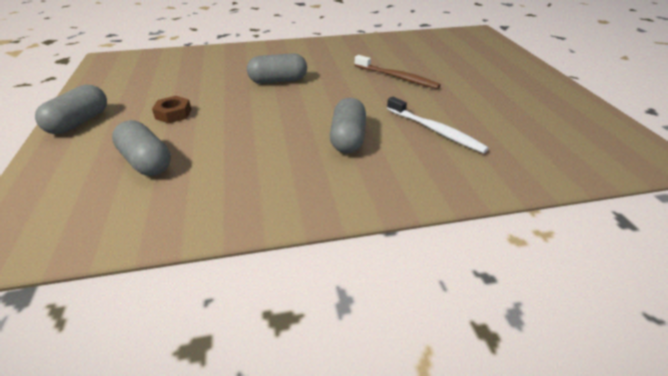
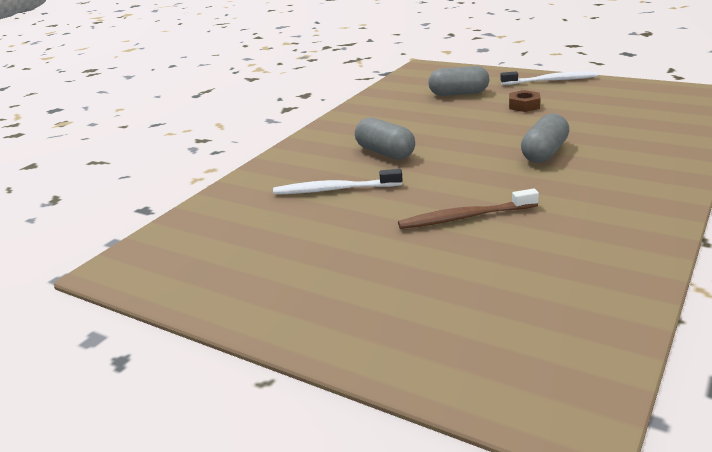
camera: 135 degrees right, 10 degrees down
(79, 122) = (550, 80): grey capsule -> white toothbrush

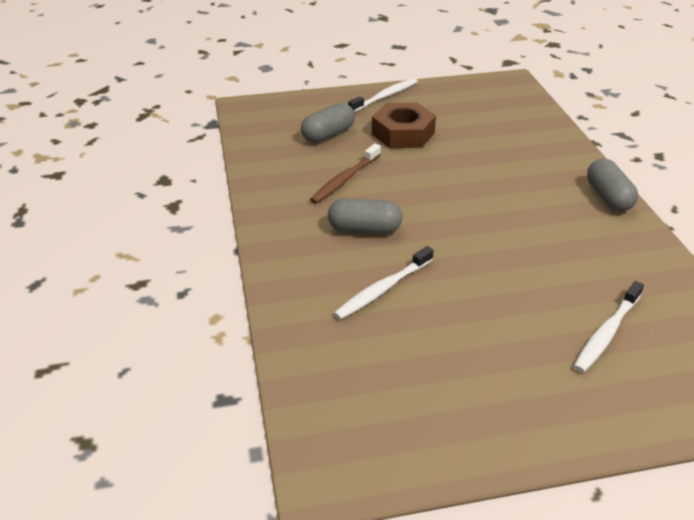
camera: 45 degrees left, 10 degrees up
(465, 217) = (520, 272): brown toothbrush -> brown toothbrush (345, 179)
(471, 286) = (607, 332): none -> white toothbrush
(524, 106) = (403, 133): brown nut -> brown nut, size x1.92
(544, 153) = (486, 182): grey capsule -> grey capsule (608, 197)

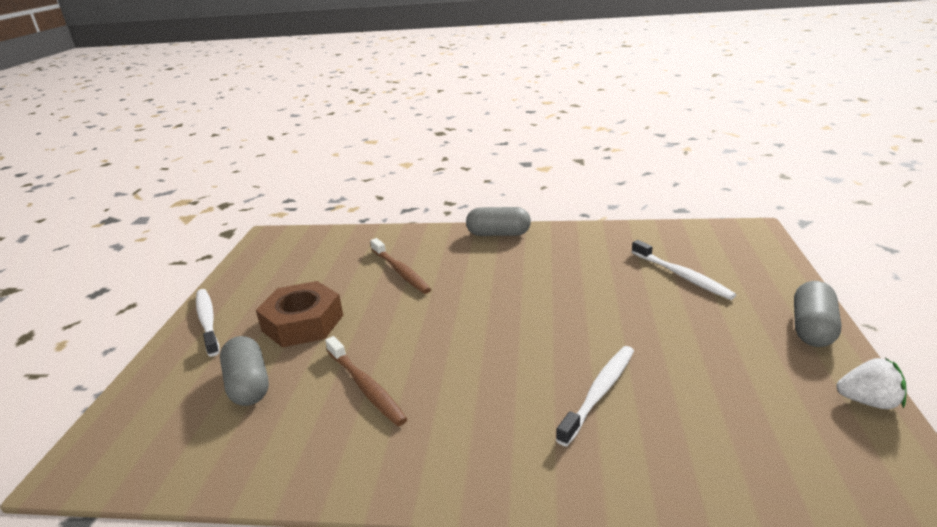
camera: 70 degrees left, 10 degrees down
(364, 229) = (480, 388): grey capsule -> grey capsule (812, 328)
(383, 289) = (599, 393): white toothbrush -> white toothbrush turned 120 degrees counterclockwise
(441, 462) = (868, 401): none -> white strawberry
(500, 157) = (400, 271): none -> brown toothbrush

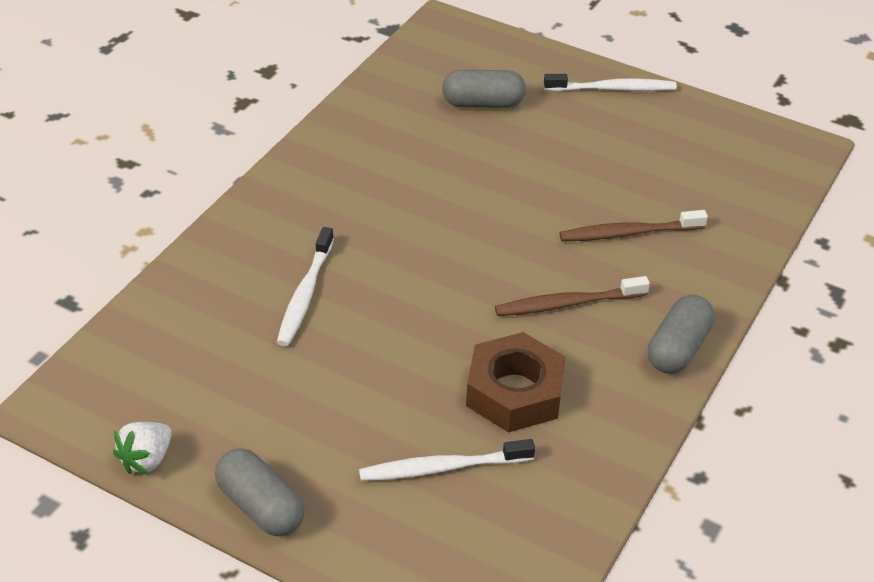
camera: 110 degrees right, 15 degrees up
(303, 323) = (564, 145): brown nut -> brown nut (514, 392)
(365, 386) = (428, 164): brown toothbrush -> brown toothbrush (568, 304)
(599, 393) = (305, 294): white toothbrush -> white toothbrush turned 45 degrees clockwise

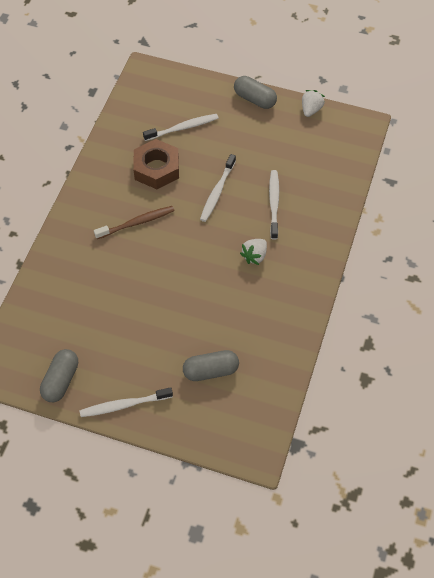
camera: 170 degrees right, 15 degrees up
(370, 223) = (254, 256): none -> white strawberry
(404, 331) = (217, 192): none -> white toothbrush
(629, 233) = (106, 277): brown toothbrush -> none
(678, 349) = (78, 206): grey capsule -> grey capsule (61, 381)

